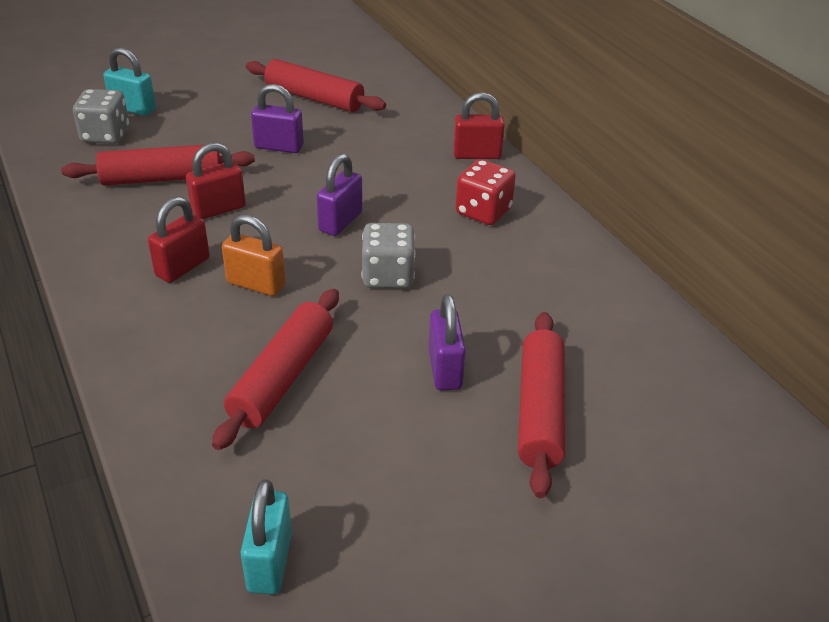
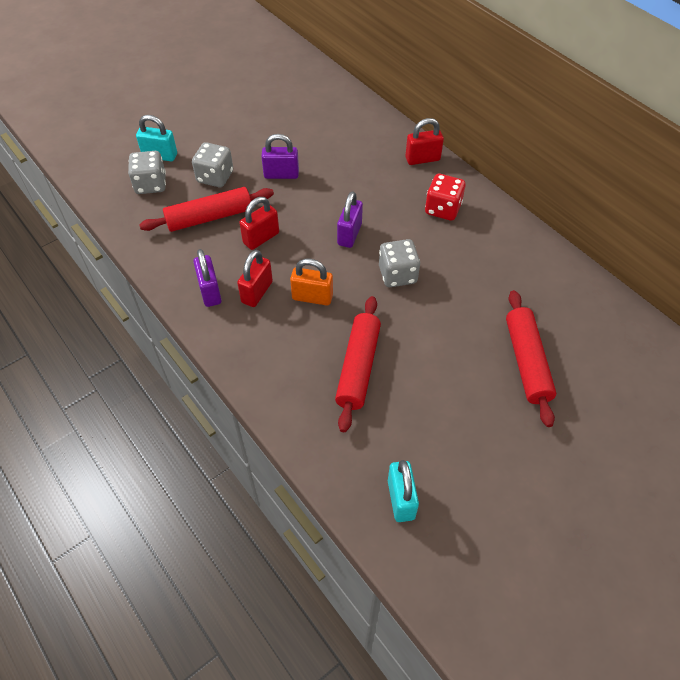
camera: 10 degrees left, 15 degrees up
(191, 138) = (215, 177): none -> grey dice
(314, 98) = (289, 124): red rolling pin -> none
(445, 369) = (459, 342): purple padlock -> purple padlock (210, 292)

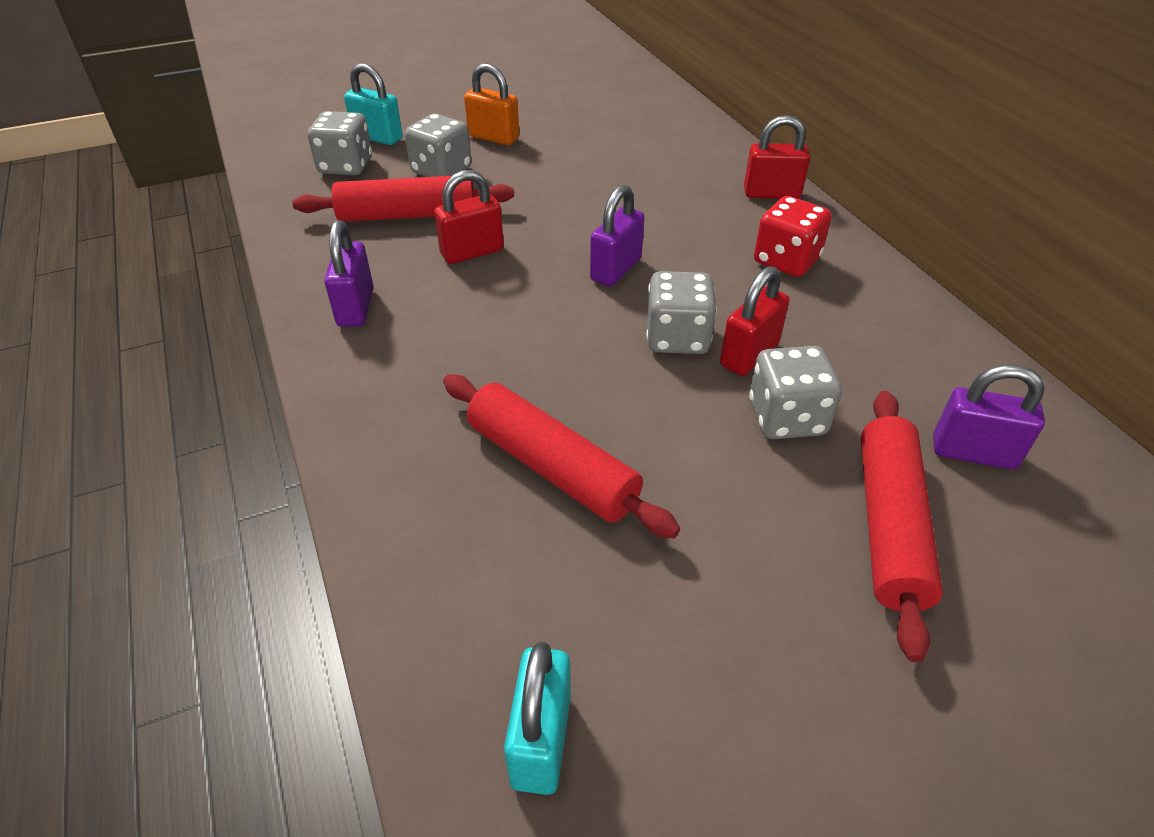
camera: 15 degrees right, 10 degrees down
(257, 292) = (429, 321): red padlock -> red padlock (749, 355)
(281, 174) = (541, 181): purple padlock -> purple padlock (973, 453)
(312, 297) = (517, 344): orange padlock -> orange padlock (493, 137)
(358, 367) = (552, 467): red rolling pin -> red rolling pin turned 75 degrees counterclockwise
(466, 313) = (786, 418): none -> grey dice

